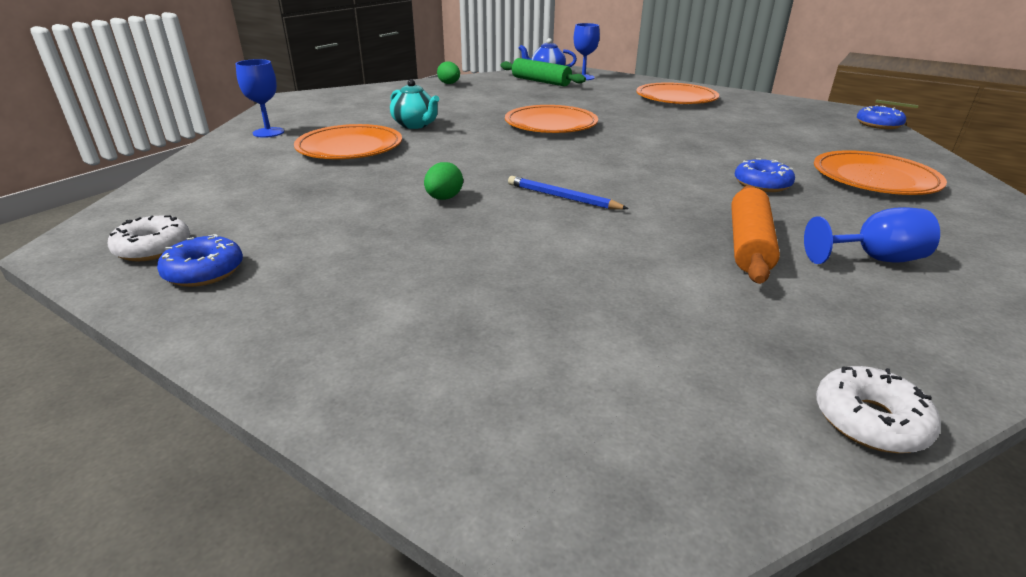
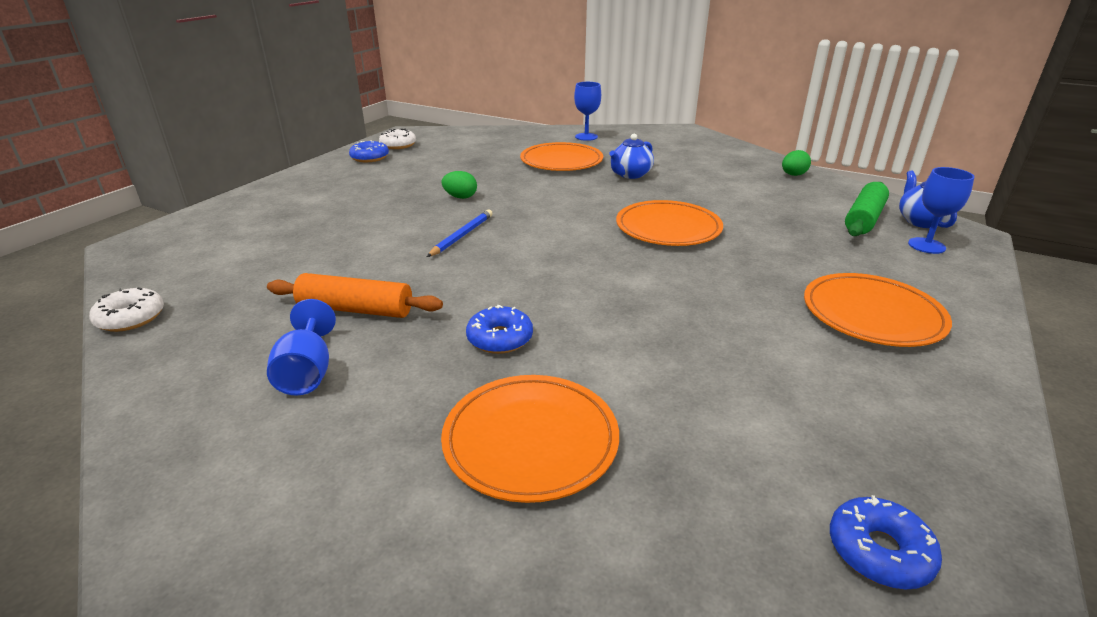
camera: 85 degrees right, 0 degrees up
(415, 125) = (630, 174): turquoise teapot -> blue teapot

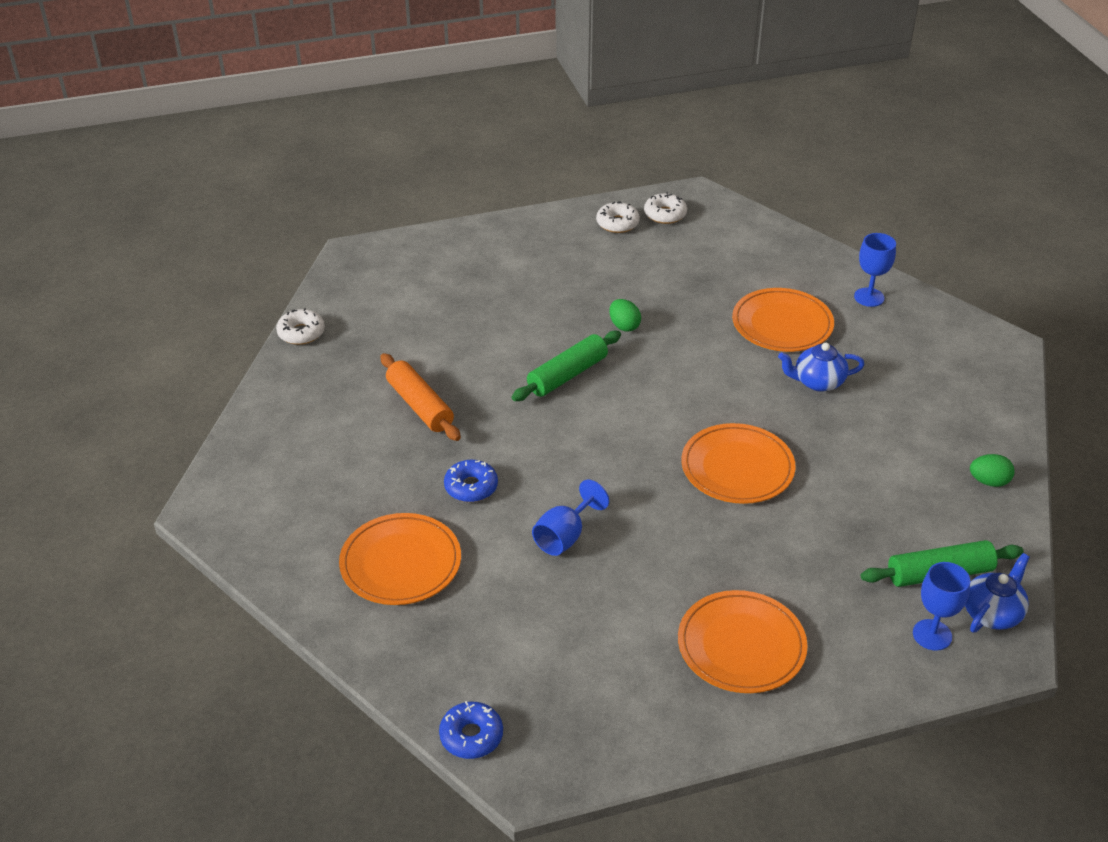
camera: 45 degrees right, 10 degrees up
(307, 372) = (347, 440): blue goblet -> blue goblet (564, 536)
(370, 158) = (617, 223): blue donut -> white donut
(462, 235) = (567, 375): blue pencil -> green rolling pin

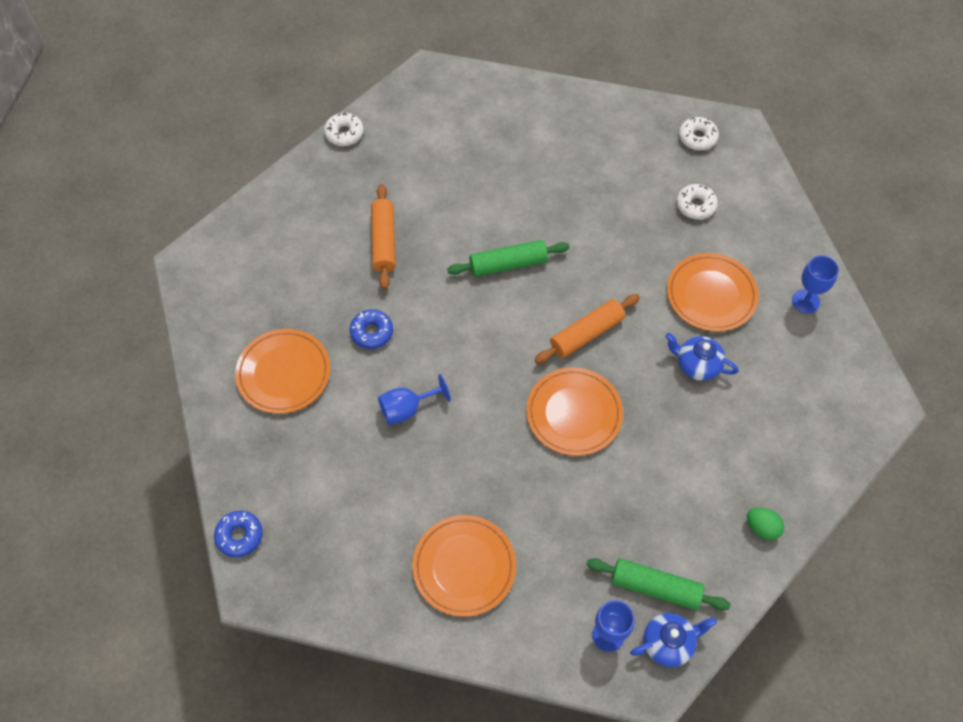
camera: 30 degrees right, 20 degrees up
(617, 223) = (651, 130): white donut -> white donut (695, 205)
(624, 326) = (583, 237): green egg -> none
(693, 400) = (587, 334): none -> orange rolling pin

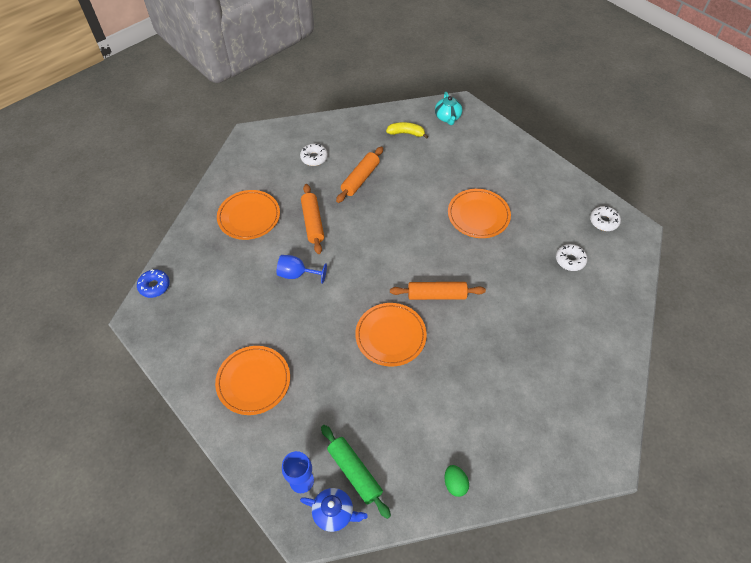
camera: 35 degrees right, 5 degrees down
(344, 133) = (386, 113): white donut -> white donut (314, 158)
(372, 332) = (313, 222): blue donut -> orange rolling pin
(392, 148) = (406, 133): none -> yellow banana
(426, 99) = (447, 117): none -> turquoise teapot
(508, 264) = (421, 229): green rolling pin -> none
(697, 365) = (493, 355): blue teapot -> none
(711, 294) = (537, 318): orange plate -> orange plate (478, 215)
(805, 301) = (602, 360): blue goblet -> none

